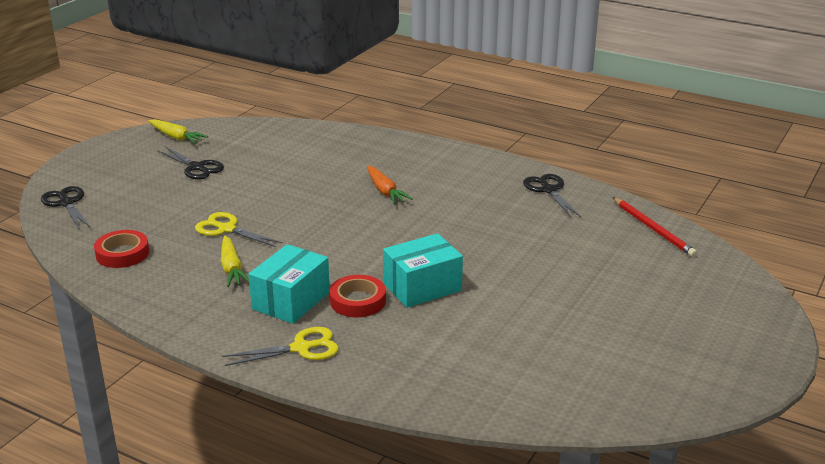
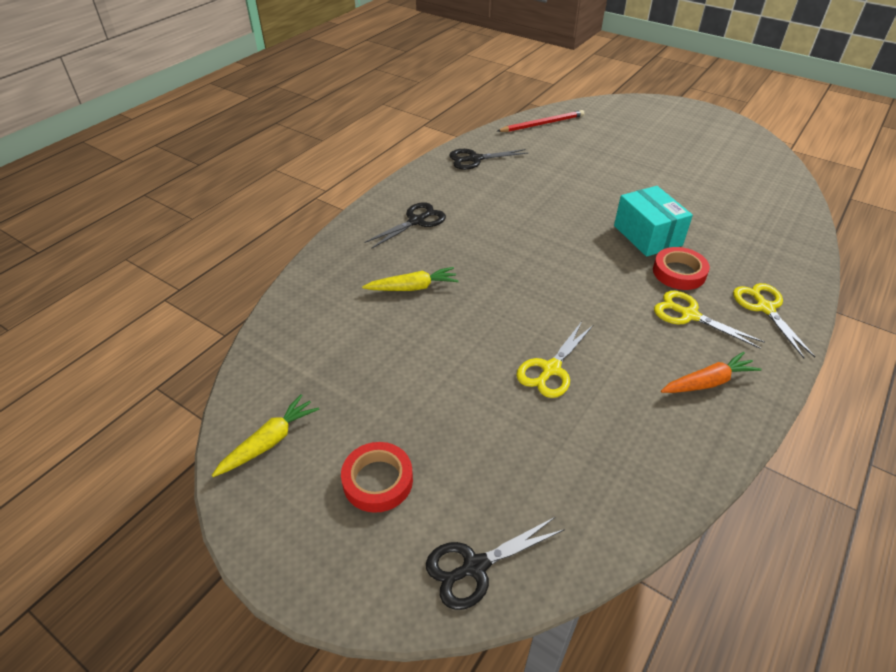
camera: 85 degrees left, 15 degrees up
(122, 253) = (618, 469): red tape -> red tape (378, 480)
(196, 167) = (379, 409): black scissors -> black scissors (416, 221)
(232, 268) = (637, 361): yellow carrot -> yellow carrot (413, 287)
(291, 300) = (689, 315): turquoise box -> yellow scissors
(385, 191) = (467, 248): orange carrot -> orange carrot (708, 382)

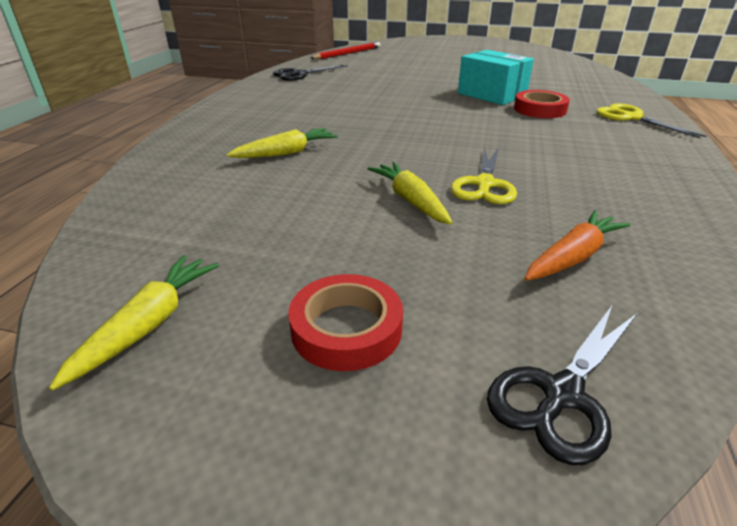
camera: 20 degrees left, 10 degrees down
(416, 221) = (263, 112): black scissors -> none
(480, 373) = (410, 200): none -> yellow carrot
(689, 315) = (575, 130): yellow scissors -> none
(708, 382) = (640, 166): orange carrot -> orange carrot (573, 257)

